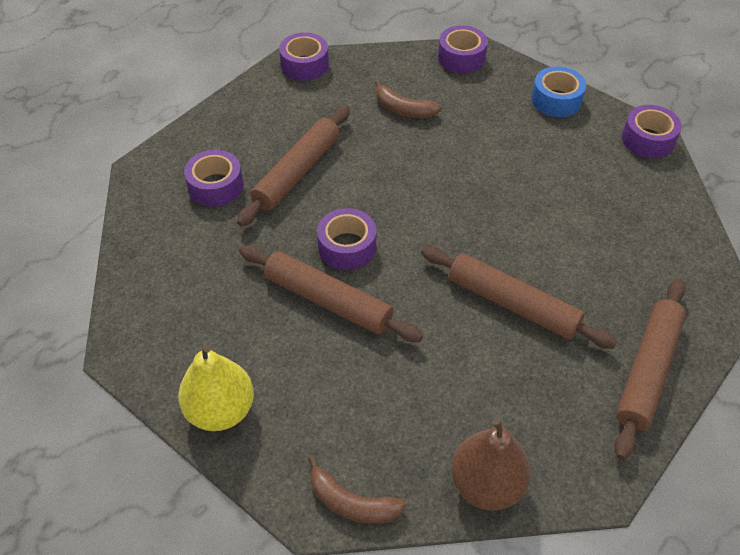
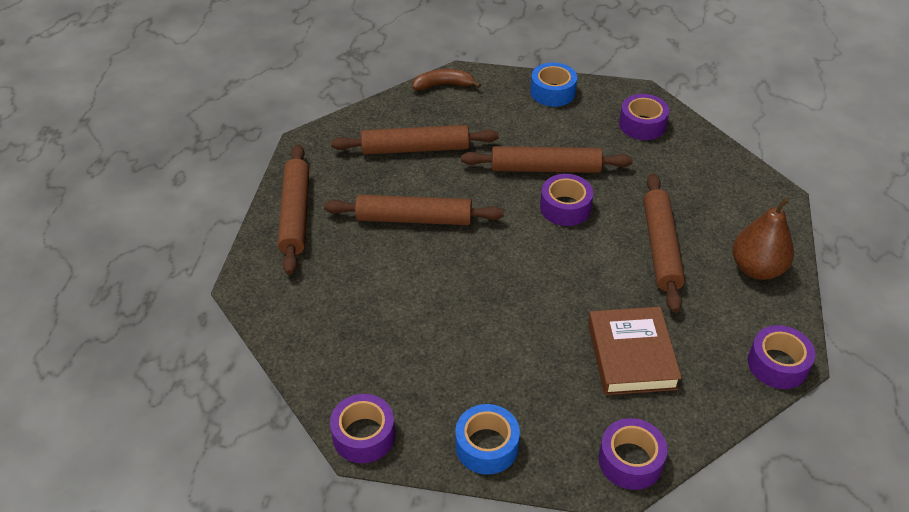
camera: 150 degrees right, 5 degrees down
(215, 186) = (709, 209): purple tape -> purple tape (642, 125)
(220, 410) = (552, 92): yellow pear -> blue tape
(403, 109) = (631, 355): brown banana -> brown book
(458, 401) = (415, 148): none -> brown rolling pin
(486, 484) = (374, 119): brown pear -> brown pear (756, 269)

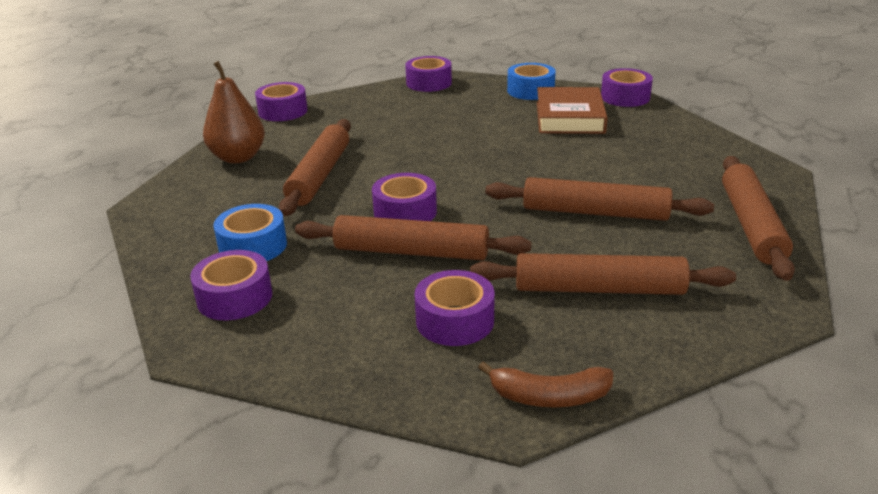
camera: 170 degrees left, 15 degrees down
(501, 120) = (455, 320): none -> purple tape
(552, 92) = (346, 363): blue tape -> blue tape (253, 246)
(631, 355) = (398, 119): brown book -> brown book (569, 117)

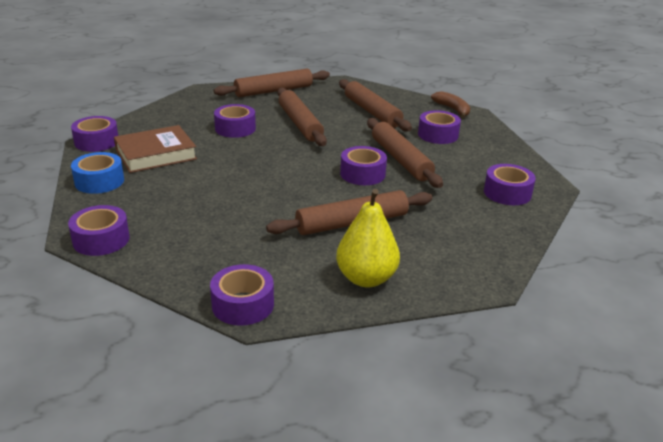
camera: 125 degrees left, 0 degrees up
(238, 157) = (366, 278): brown pear -> yellow pear
(253, 246) = (462, 209): blue tape -> none
(610, 167) = (235, 128): none -> purple tape

